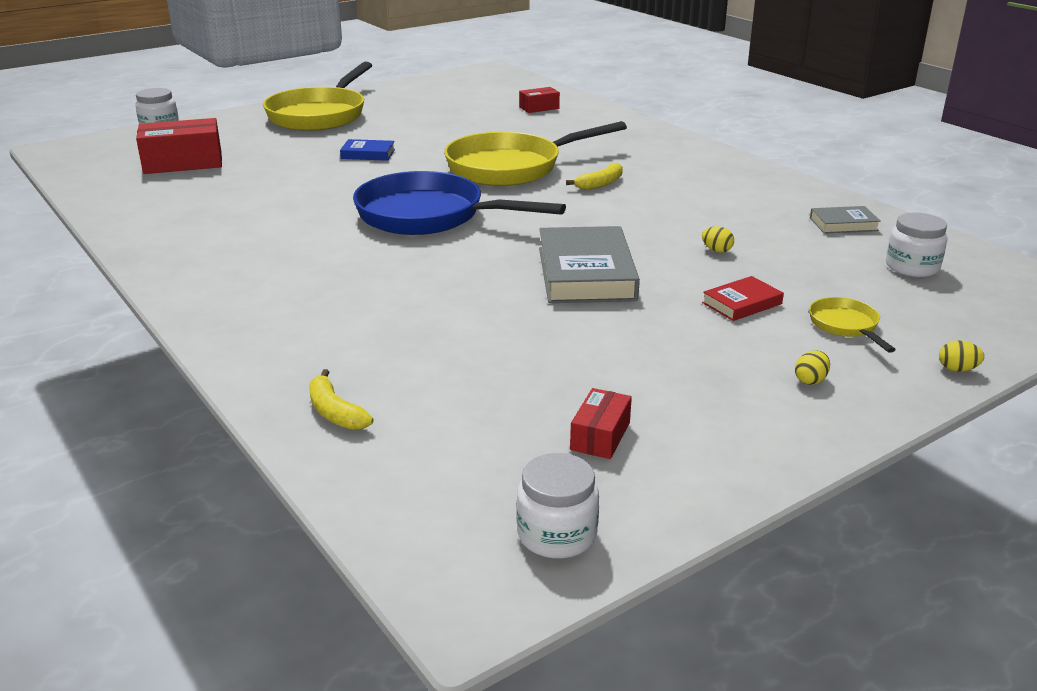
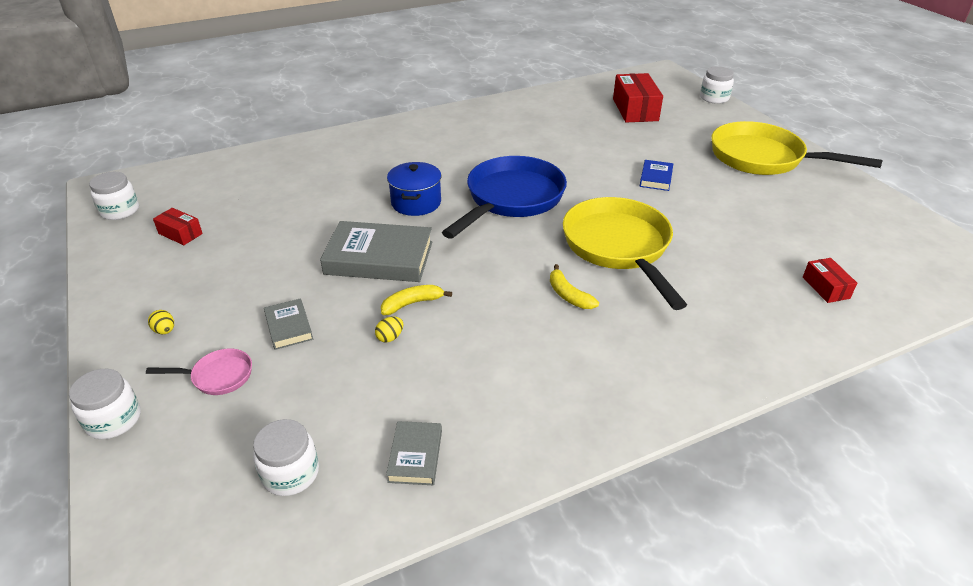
camera: 100 degrees right, 10 degrees up
(335, 412) = (266, 160): yellow banana -> yellow banana (412, 303)
(452, 267) = (416, 203): none -> blue pot
(742, 303) = (289, 327): red book -> grey book
(845, 326) = (218, 376): yellow pan -> pink pan
(957, 369) = (113, 420): yellow egg -> white jar

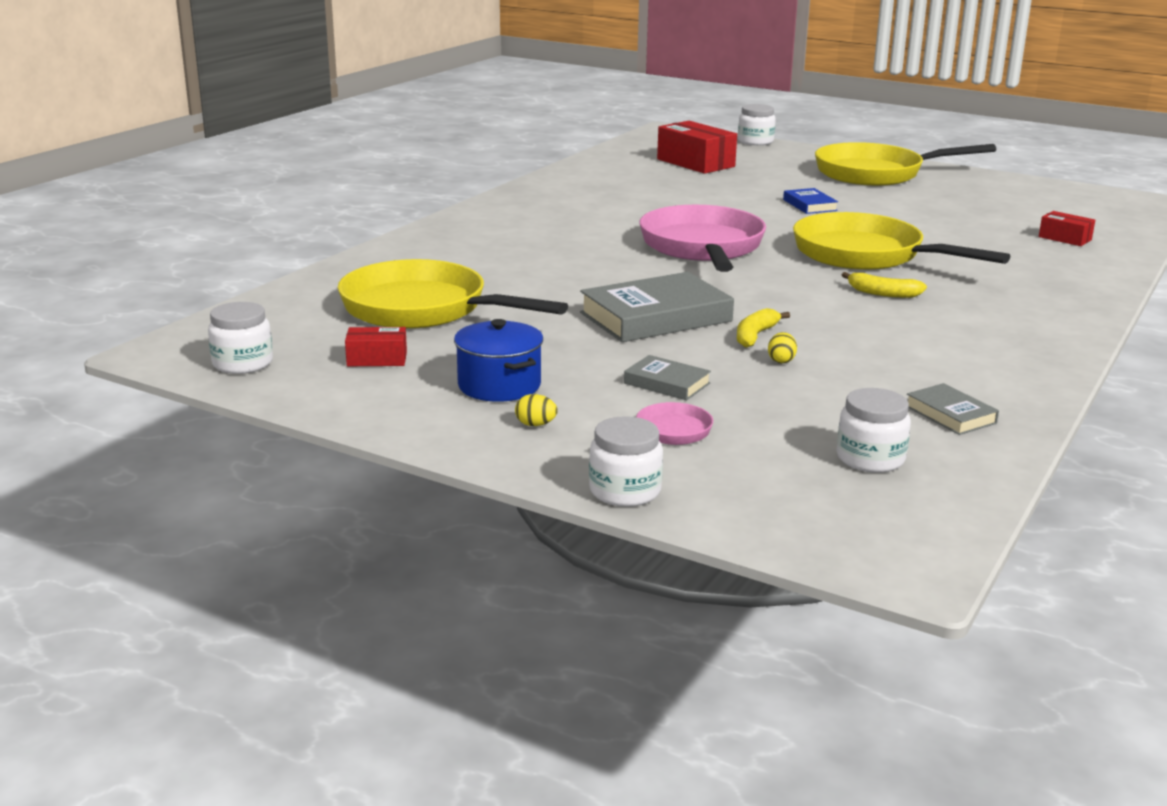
camera: 35 degrees left, 15 degrees down
(266, 199) = (423, 309): none -> yellow pan
(416, 203) = (609, 272): blue pot -> blue pot (499, 385)
(511, 199) = (703, 248): blue pan -> pink pan

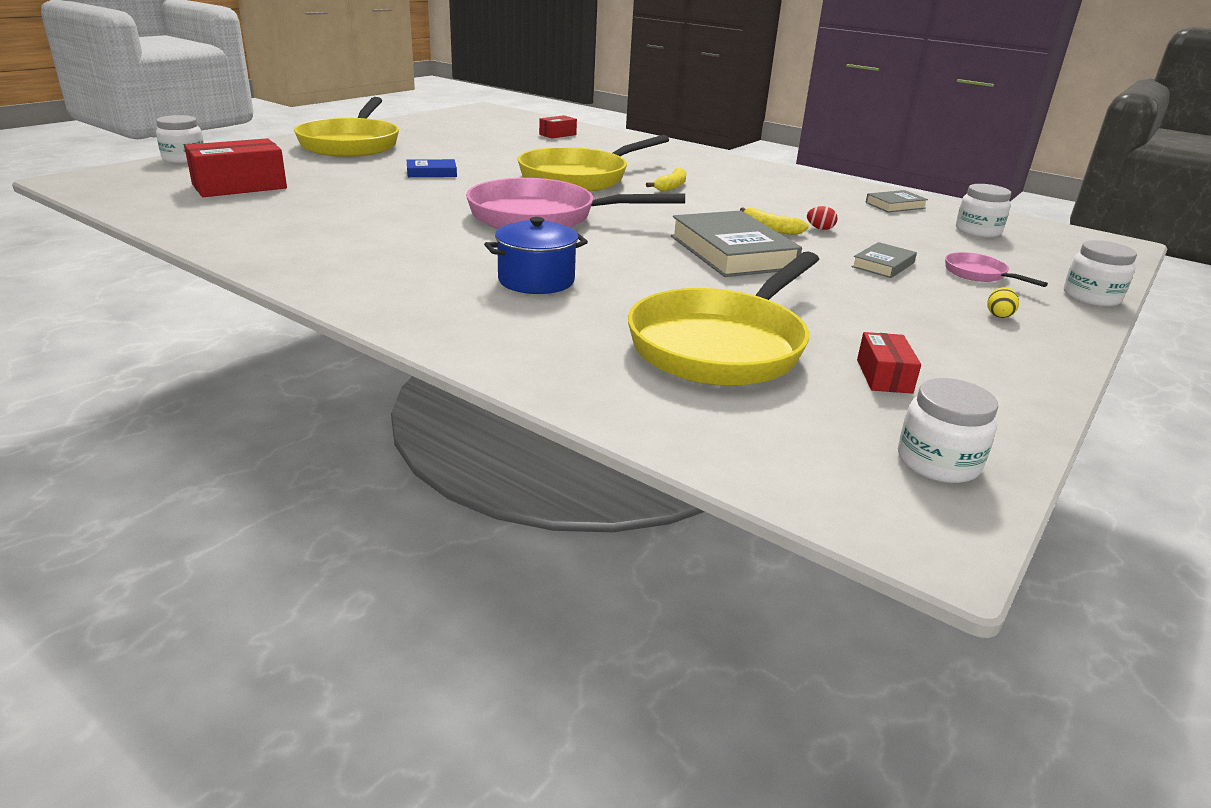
camera: 85 degrees left, 5 degrees up
(499, 385) = (922, 322): blue pot -> blue pot (536, 280)
(781, 360) = (820, 229): yellow egg -> red egg

